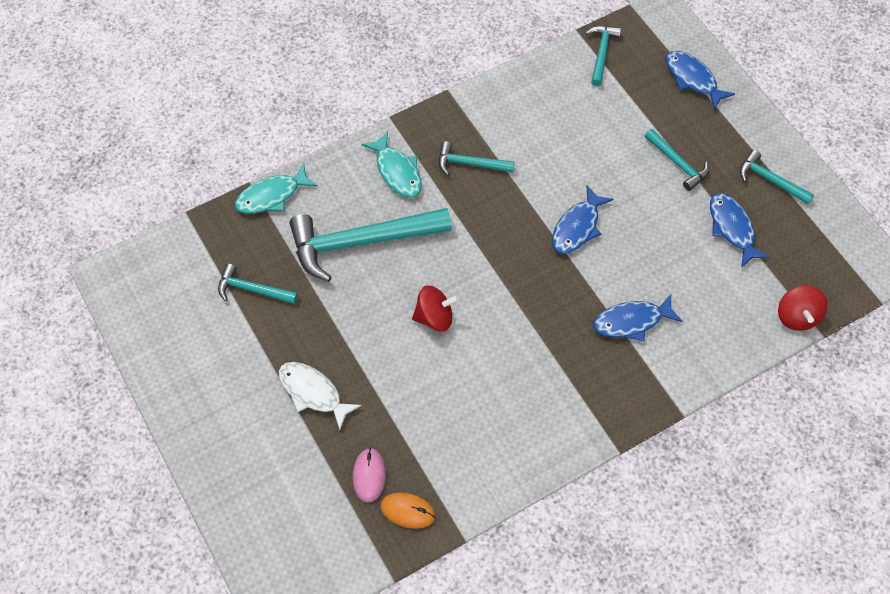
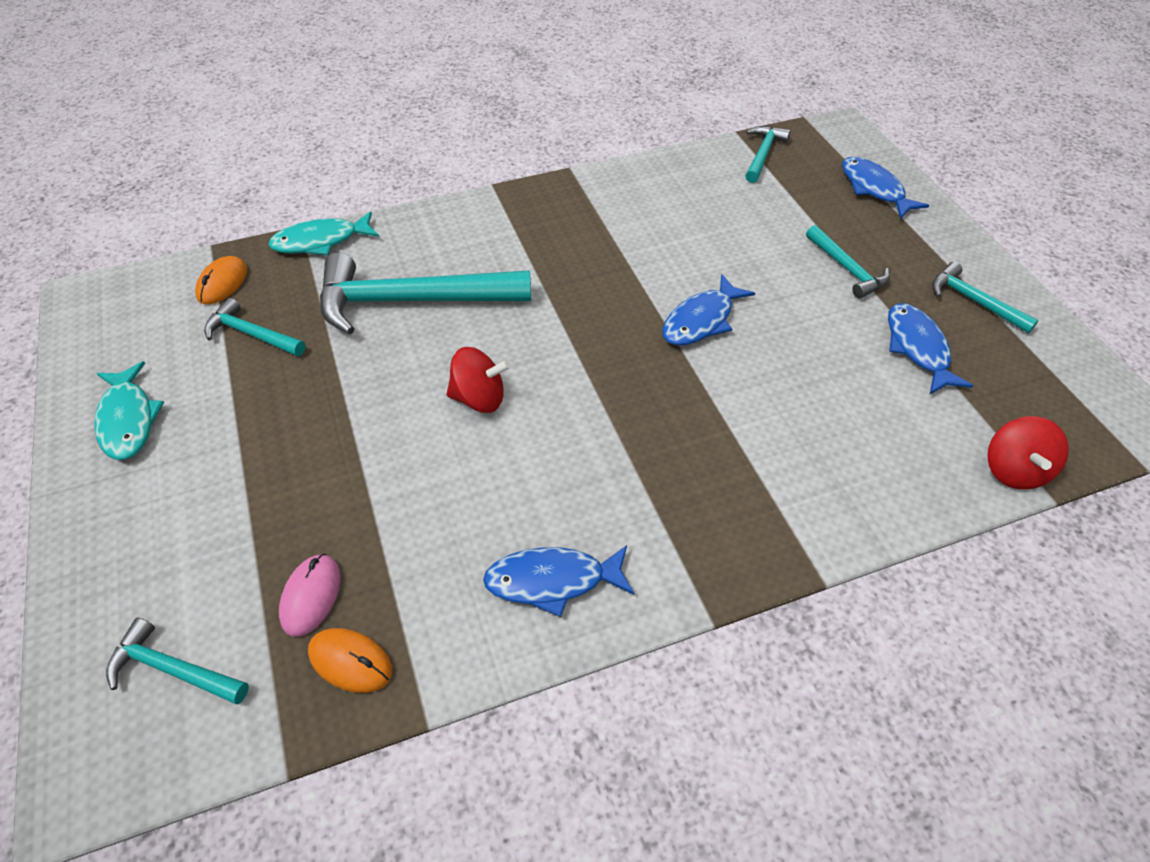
camera: 10 degrees right, 10 degrees down
(211, 247) = (222, 283): none -> orange mouse
(313, 393) = (276, 468): white fish -> none
(397, 171) = (483, 235): turquoise fish -> turquoise fish (128, 419)
(470, 164) = (576, 238): turquoise hammer -> turquoise hammer (173, 669)
(632, 321) = (760, 442): blue fish -> blue fish (553, 581)

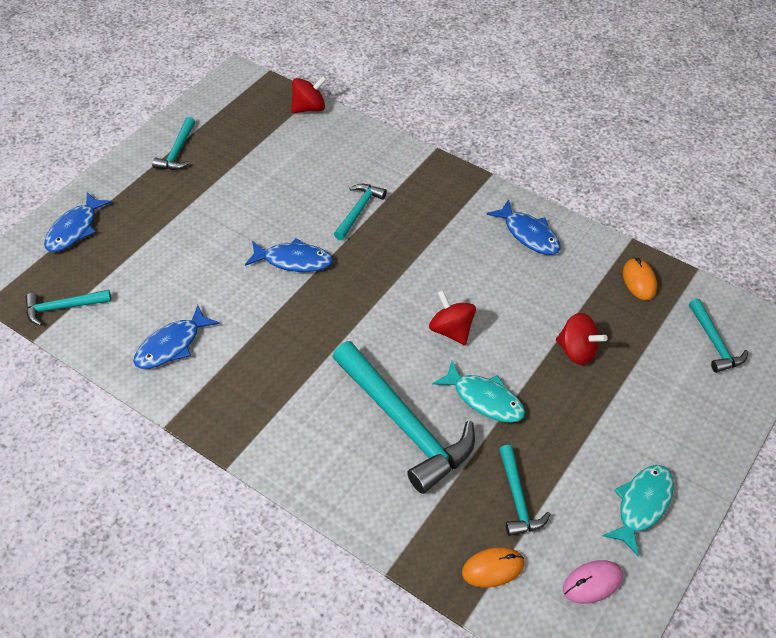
camera: 125 degrees left, 0 degrees up
(311, 596) = (631, 318): pink mouse -> pink mouse (592, 583)
(321, 241) = (392, 538): turquoise fish -> turquoise fish (484, 399)
(333, 497) = (577, 351): none -> red spinning top
(847, 269) = (185, 213): turquoise hammer -> turquoise hammer (358, 211)
(918, 348) = (242, 162): blue fish -> blue fish (172, 345)

